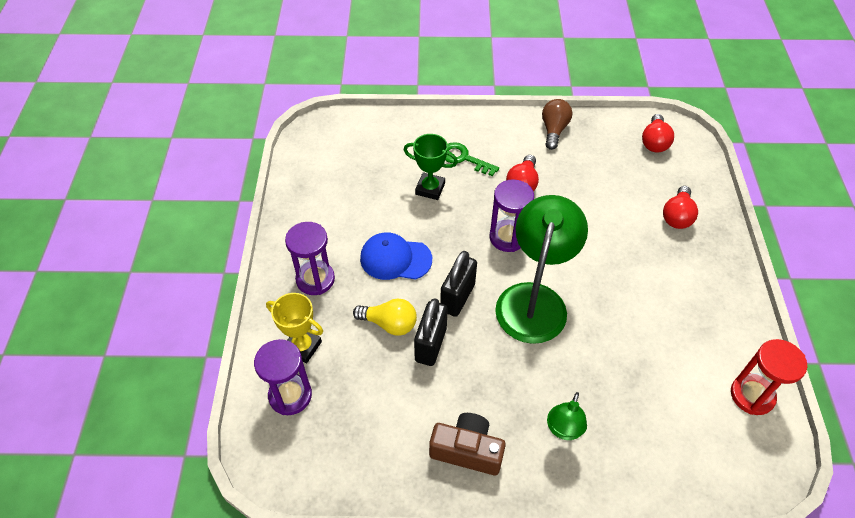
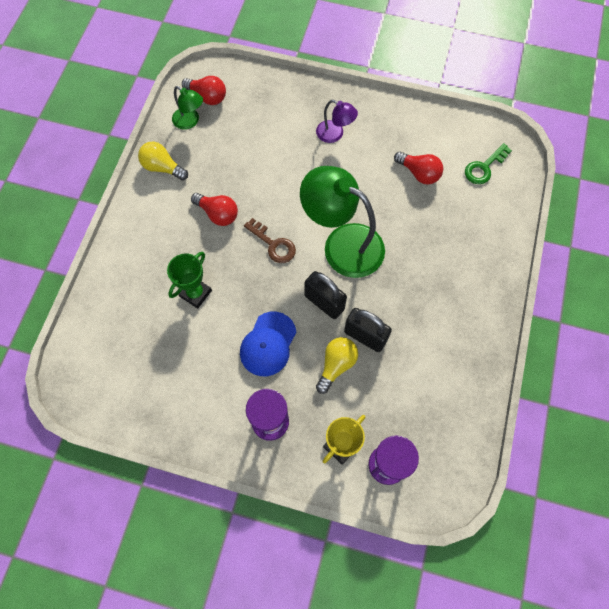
camera: 75 degrees left, 15 degrees up
(464, 158) = (168, 253): green key -> green key (484, 167)
(467, 450) = (463, 333): brown camera -> none
(507, 237) = (273, 244): purple hourglass -> brown key
(554, 130) = (162, 167): brown light bulb -> yellow light bulb
(563, 430) = (460, 261): green lamp -> green lamp (190, 121)
(672, 262) = (335, 134): none -> purple lamp
(677, 216) = (292, 113): red light bulb -> red light bulb (419, 173)
(752, 395) = (458, 132): red hourglass -> none

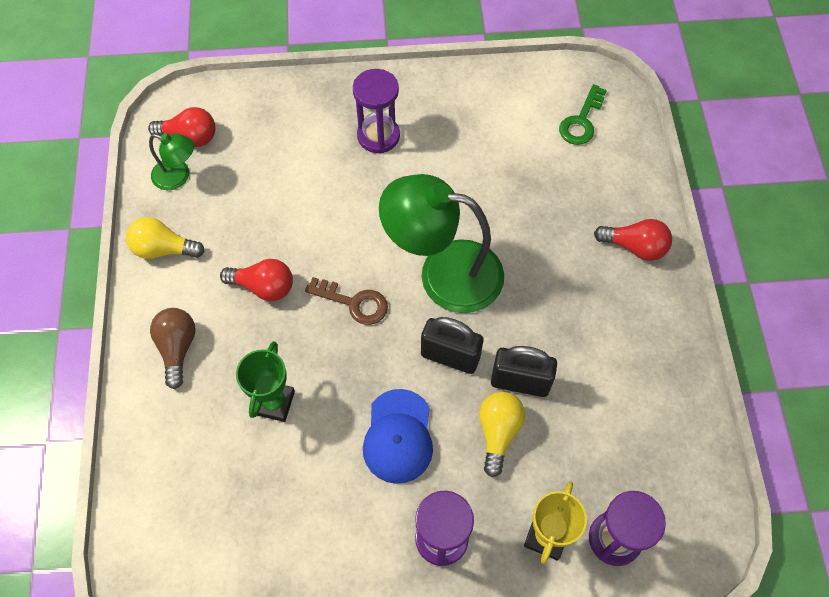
camera: 20 degrees left, 5 degrees down
(147, 236) = (177, 348): none -> brown light bulb
(335, 134) = (378, 136): purple lamp -> purple hourglass
(419, 173) = (504, 153): red light bulb -> red light bulb (635, 247)

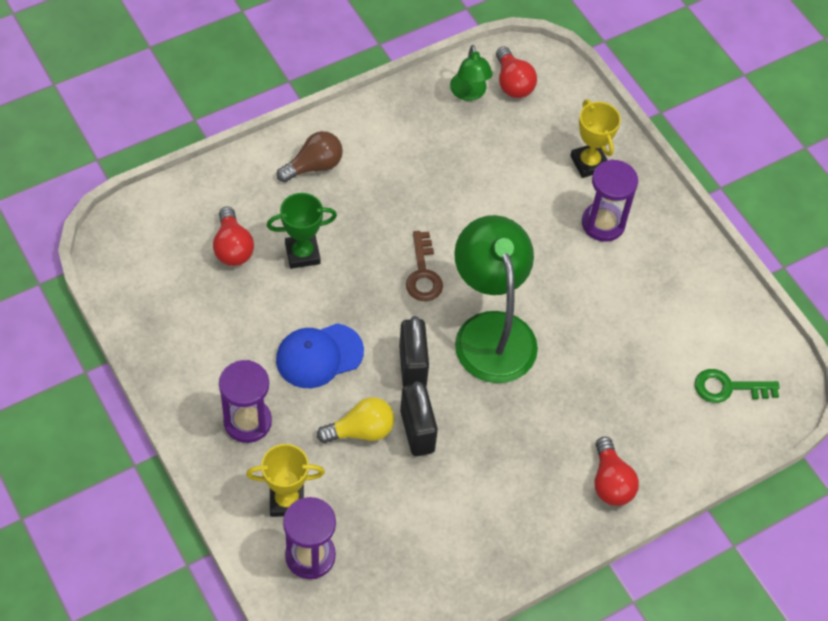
camera: 60 degrees right, 5 degrees down
(163, 249) = (395, 115): yellow light bulb -> none
(263, 287) = (401, 201): red light bulb -> red light bulb (232, 247)
(310, 118) = (589, 163): none -> yellow trophy

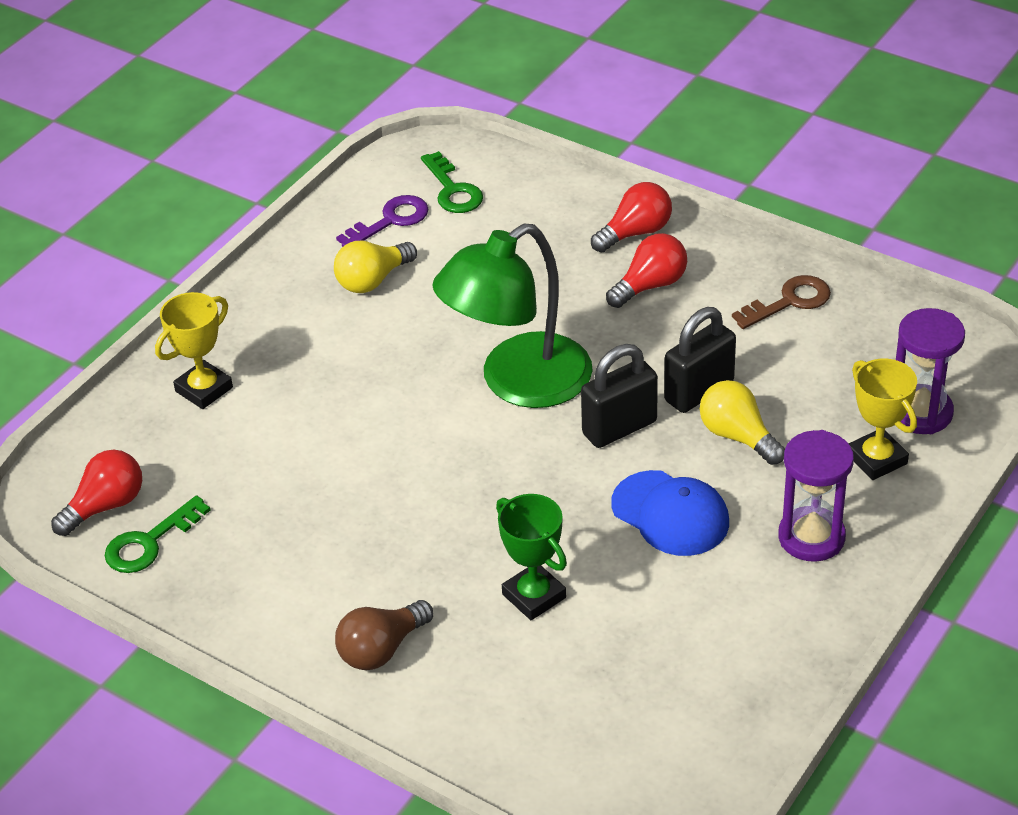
camera: 110 degrees left, 15 degrees down
(232, 247) = (576, 672): red light bulb -> red light bulb (650, 285)
(314, 166) = (381, 649): brown light bulb -> brown light bulb turned 75 degrees counterclockwise
(423, 273) = (480, 471): brown key -> brown key (789, 302)
(469, 93) = (149, 542): green lamp -> green key
(603, 223) = (293, 347): purple hourglass -> none
(648, 294) = (373, 280): none -> yellow light bulb
(711, 333) = (390, 221): none -> purple key

